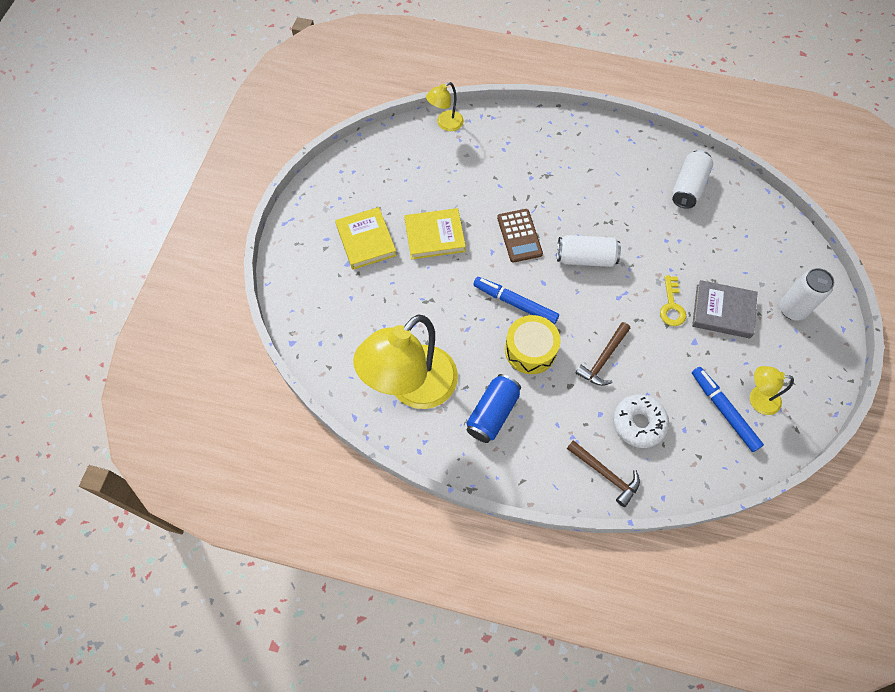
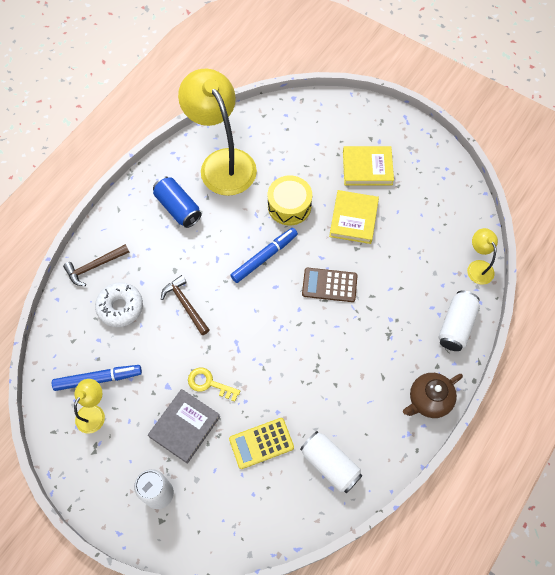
camera: 110 degrees right, 0 degrees up
(530, 350) = (218, 253): yellow drum -> yellow drum (289, 206)
(585, 258) = (286, 331): white can -> white can (456, 325)
(593, 132) = (428, 400): none -> brown teapot
(700, 244) = (261, 443): none -> yellow calculator

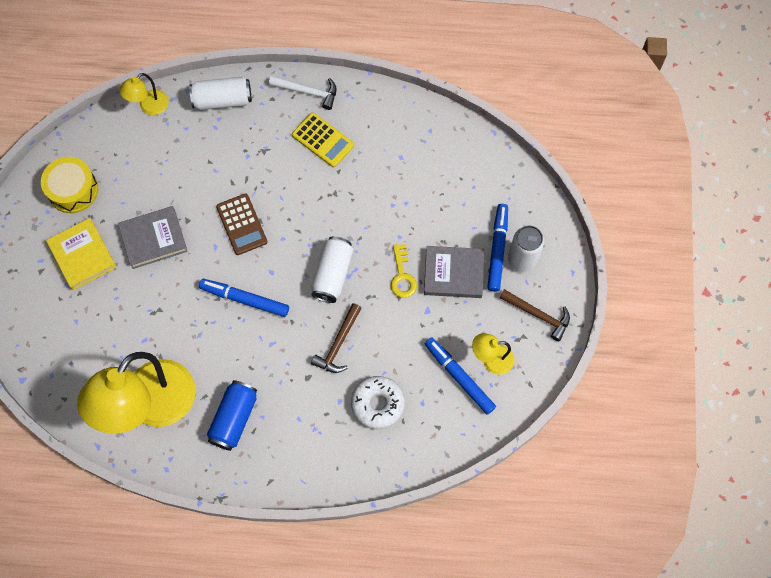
camera: 120 degrees left, 5 degrees up
(94, 266) = (349, 460): brown hammer -> brown hammer (538, 315)
(182, 478) = (497, 249): none -> blue marker
(261, 443) = (428, 203): yellow calculator -> yellow calculator (323, 140)
(289, 206) = (171, 308): yellow drum -> yellow drum (73, 190)
(330, 464) = (411, 141): white can -> white can (332, 274)
(353, 219) = (153, 239): yellow book -> grey book
(428, 400) = (308, 92): brown teapot -> white hammer

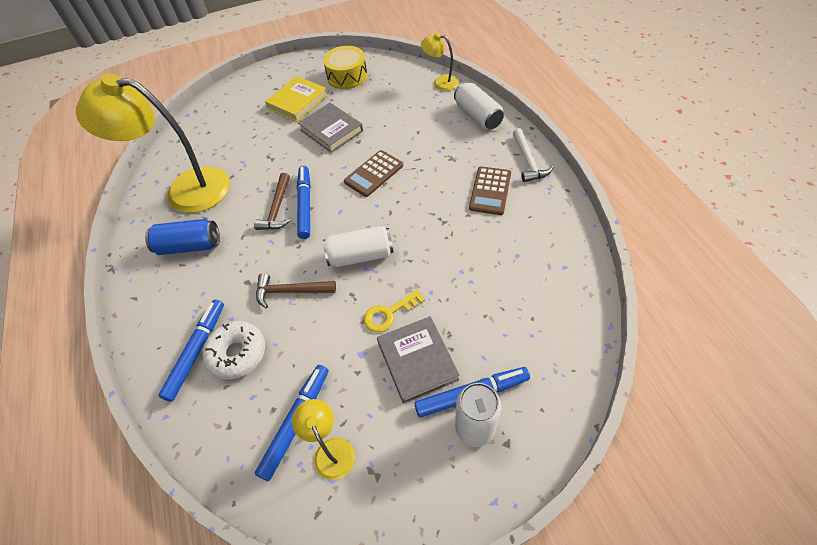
camera: 70 degrees right, 15 degrees down
(323, 140) = (490, 191): yellow calculator -> brown calculator
(358, 437) = (196, 351): none -> blue marker
(538, 315) = (413, 482): brown hammer -> brown hammer (277, 209)

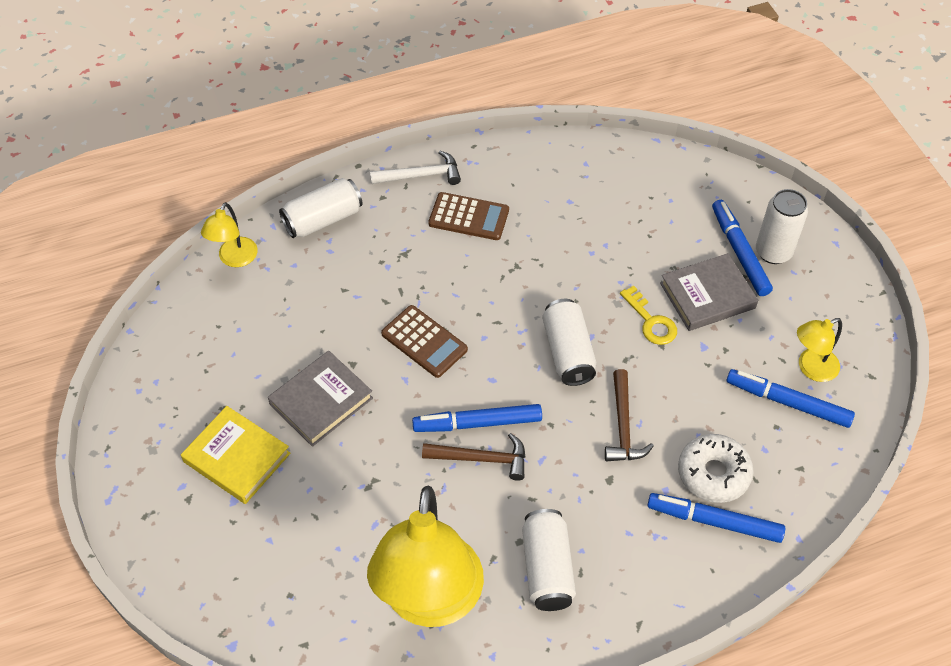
camera: 95 degrees left, 0 degrees up
(189, 246) = (547, 568): blue can -> white can
(347, 76) = (184, 387): yellow drum -> none

